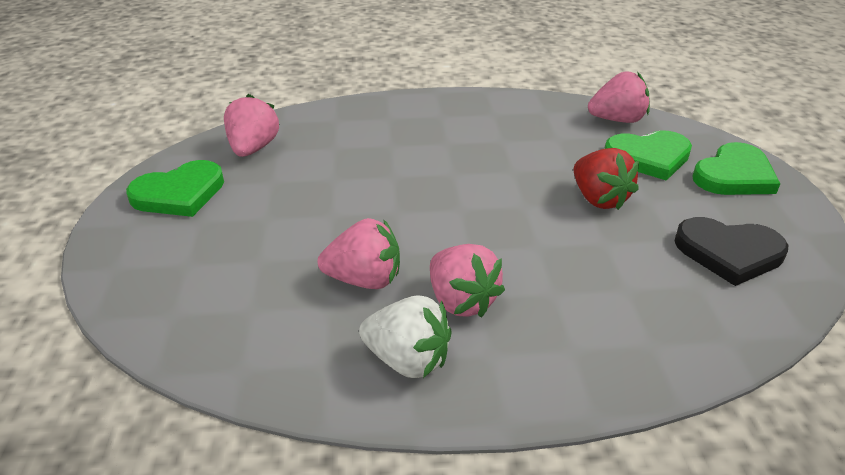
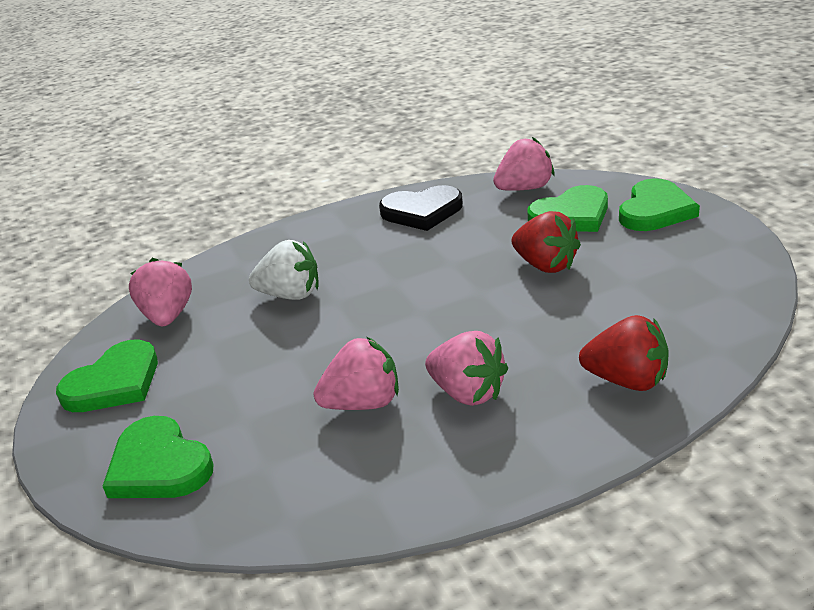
camera: 15 degrees left, 5 degrees down
(169, 278) = (159, 465): none -> green heart
(407, 360) = (447, 459): white strawberry -> white strawberry (291, 295)
(619, 340) = (627, 380): none -> red strawberry
(729, 253) = (683, 278): black heart -> black heart (422, 212)

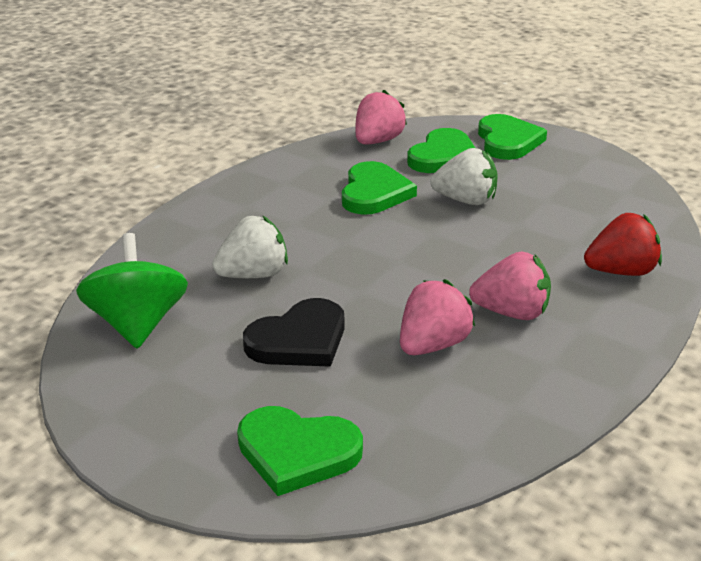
camera: 35 degrees left, 0 degrees up
(114, 383) = (154, 399): green heart -> green heart (374, 193)
(168, 316) = (138, 324): pink strawberry -> green spinning top
(422, 212) = (302, 177): black heart -> black heart (299, 340)
(545, 265) = (466, 200): red strawberry -> white strawberry

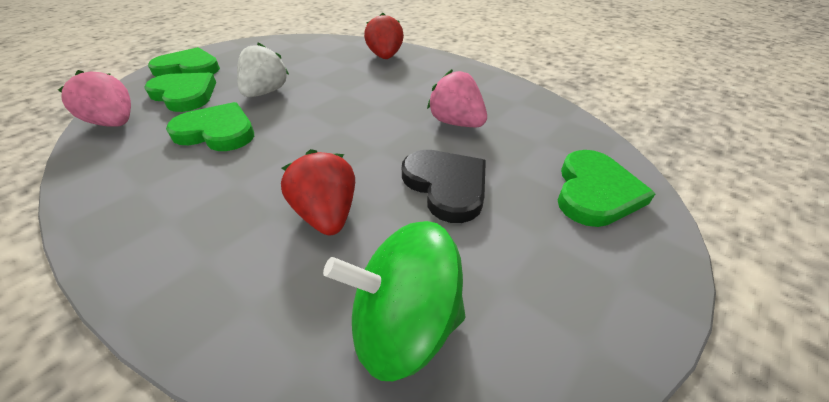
camera: 85 degrees left, 10 degrees up
(254, 275) = (327, 214): white strawberry -> red strawberry
(512, 313) = (421, 92): pink strawberry -> none

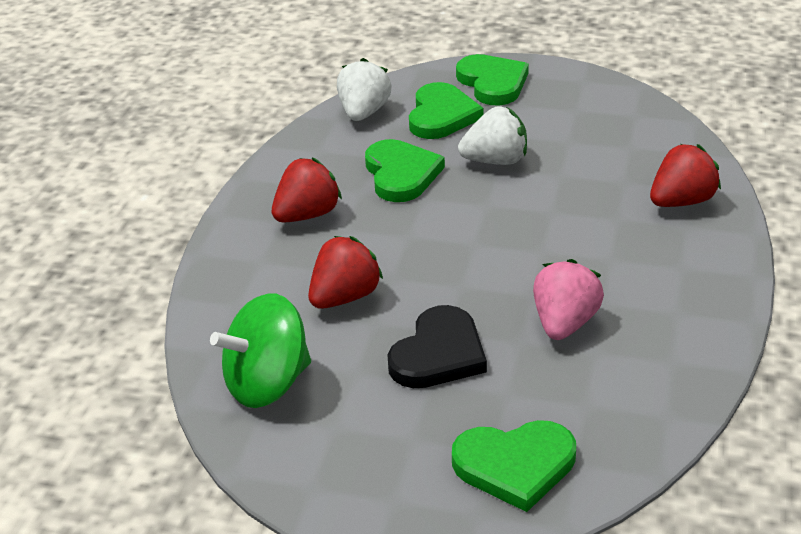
camera: 65 degrees right, 5 degrees down
(115, 123) = (364, 113): pink strawberry -> white strawberry
(187, 198) = (307, 215): none -> red strawberry
(403, 325) = (267, 383): green spinning top -> green spinning top turned 90 degrees counterclockwise

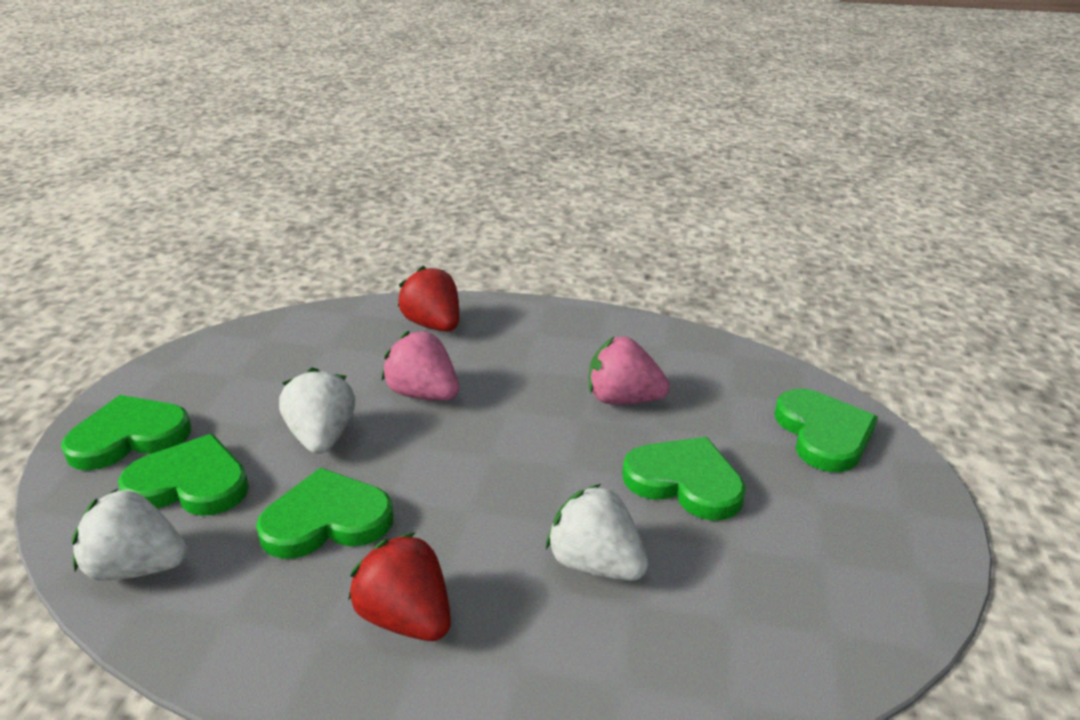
camera: 95 degrees left, 5 degrees down
(267, 383) = (773, 629): green spinning top -> none
(345, 297) = (595, 564): red strawberry -> white strawberry
(438, 354) = (685, 482): black heart -> green heart
(560, 204) = (423, 394): none -> pink strawberry

